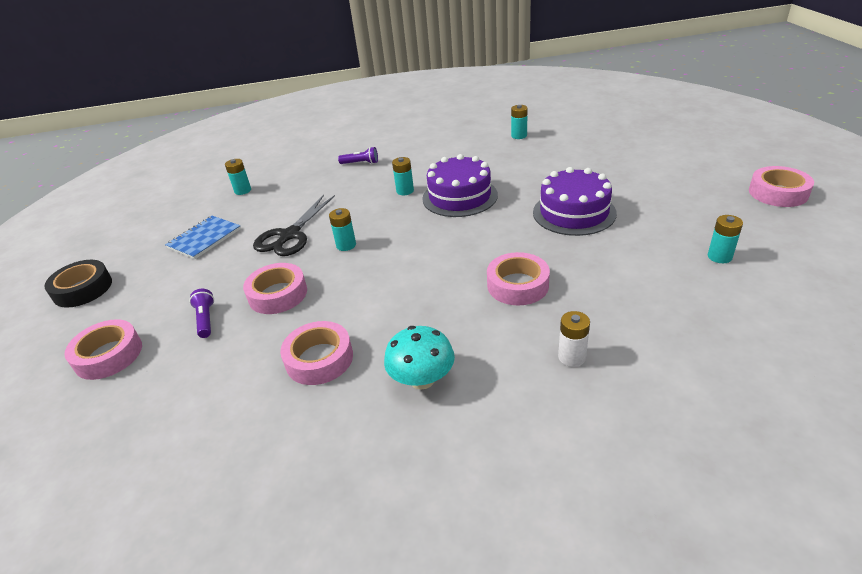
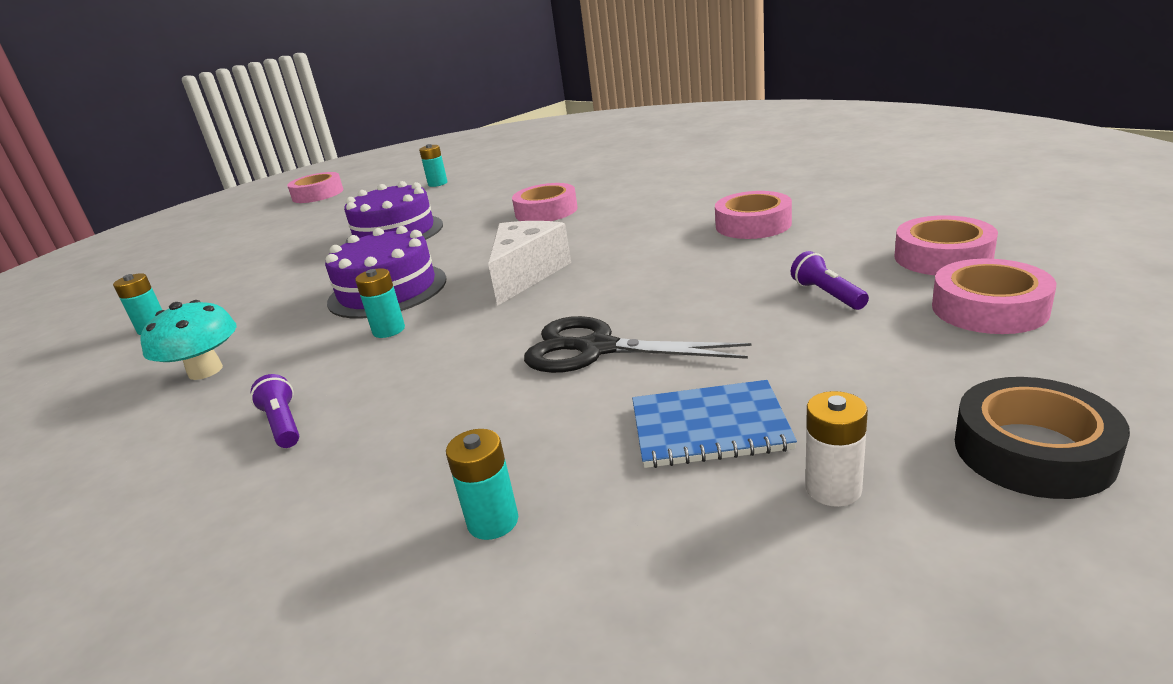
camera: 125 degrees left, 10 degrees down
(206, 319) = (827, 294): purple flashlight -> purple flashlight turned 120 degrees clockwise
(278, 294) = (717, 284): pink tape -> pink tape (942, 257)
(290, 235) = (597, 349): black scissors -> black scissors turned 150 degrees counterclockwise
(346, 245) = (572, 299): turquoise battery -> none
(404, 241) = (526, 274): none -> white cheese
(422, 379) = (703, 194): turquoise mushroom -> turquoise mushroom (205, 371)
(572, 357) = (609, 177): white battery -> white battery (833, 488)

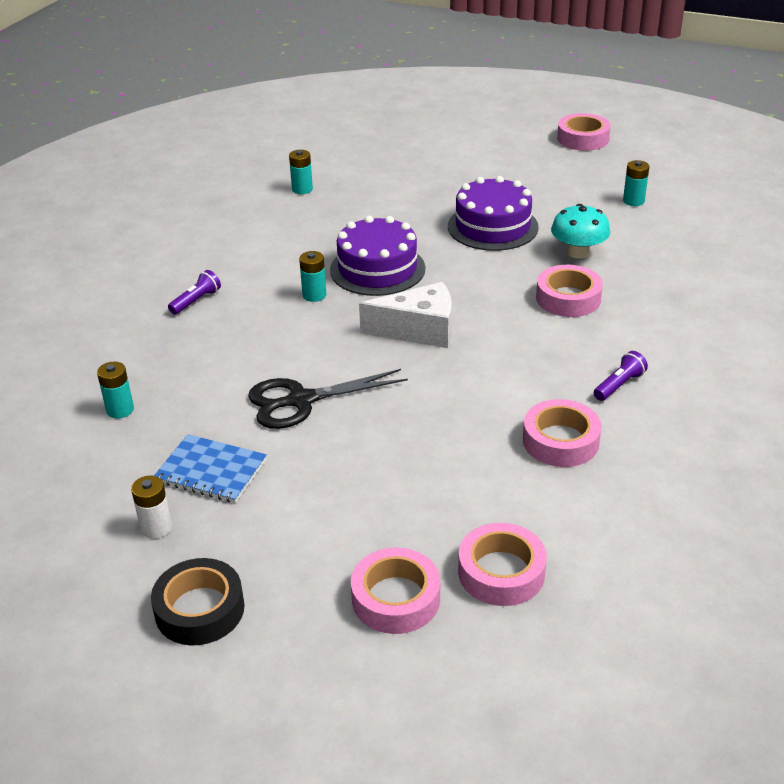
camera: 65 degrees right, 10 degrees up
(205, 371) = (250, 241): turquoise mushroom -> turquoise mushroom (578, 252)
(597, 349) = (301, 400): black scissors -> black scissors turned 105 degrees counterclockwise
(709, 427) = (211, 470): blue notebook -> blue notebook turned 45 degrees counterclockwise
(827, 294) = (407, 504): purple flashlight -> purple flashlight (619, 385)

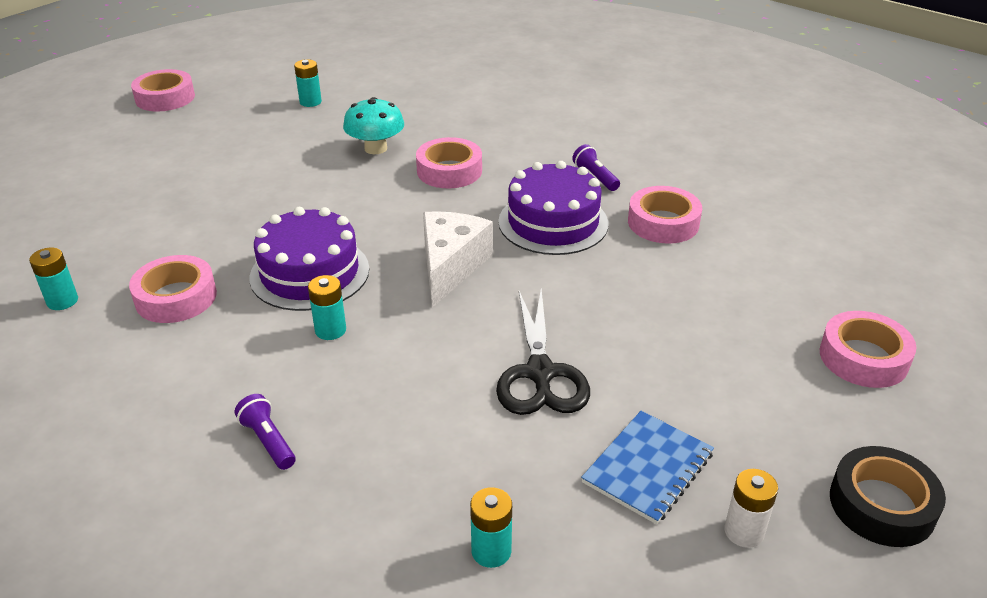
camera: 75 degrees left, 0 degrees up
(492, 227) = (287, 183): purple cake -> purple cake (553, 222)
(501, 572) = (830, 290): pink tape -> pink tape (176, 297)

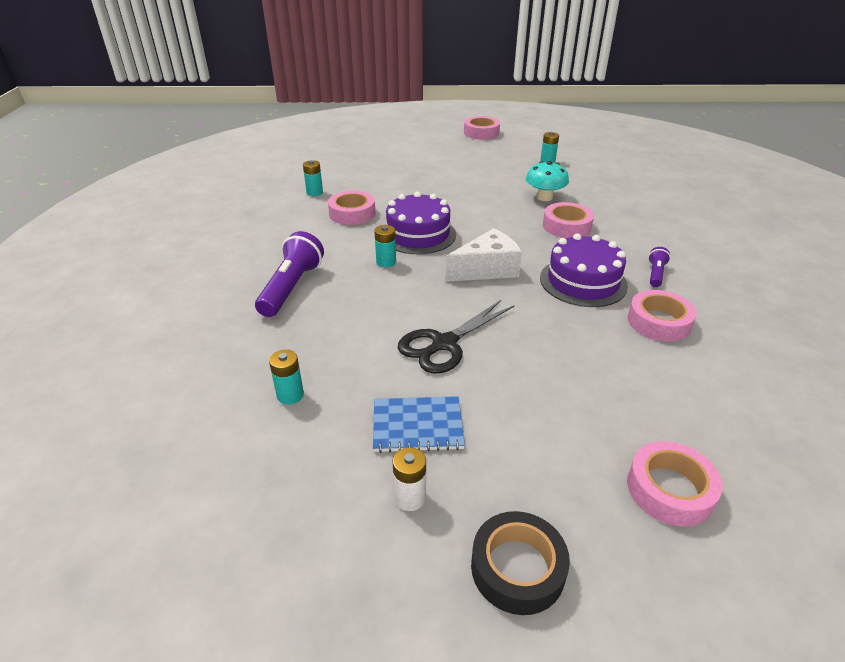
camera: 50 degrees right, 0 degrees up
(268, 441) = (291, 287): purple flashlight -> purple flashlight, size x1.96

